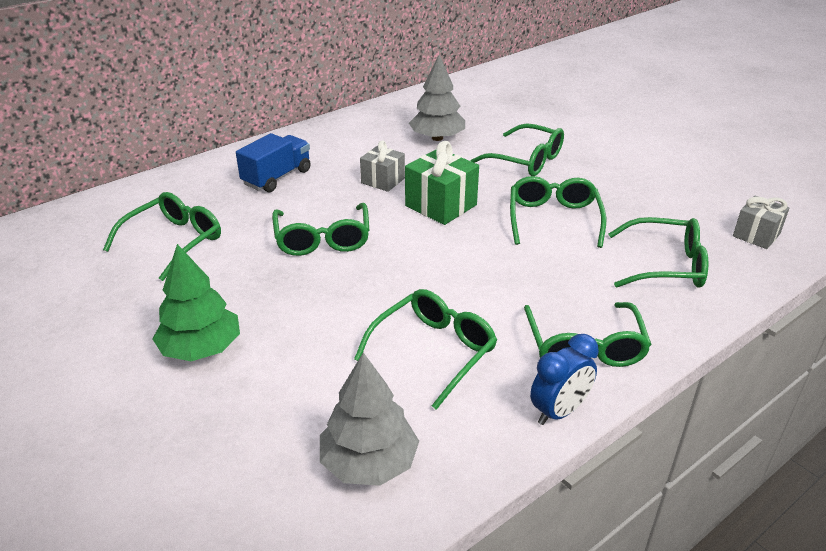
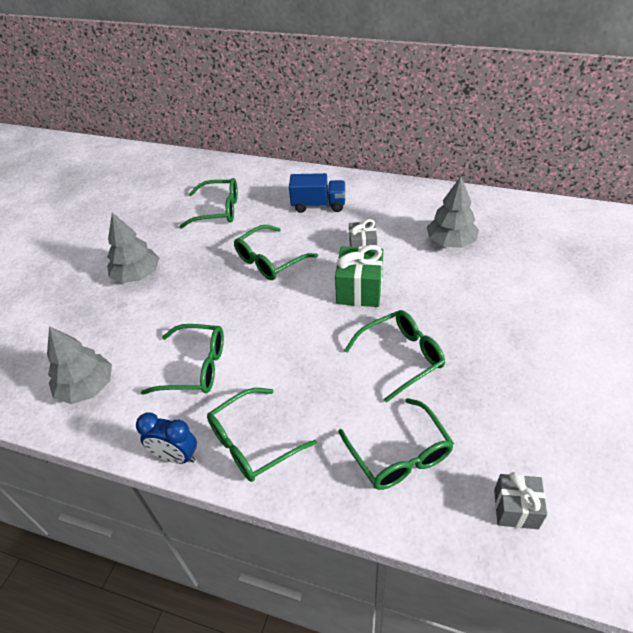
camera: 60 degrees right, 10 degrees up
(201, 348) = (137, 275): green tree -> grey tree
(525, 160) = (473, 302): green glasses -> none

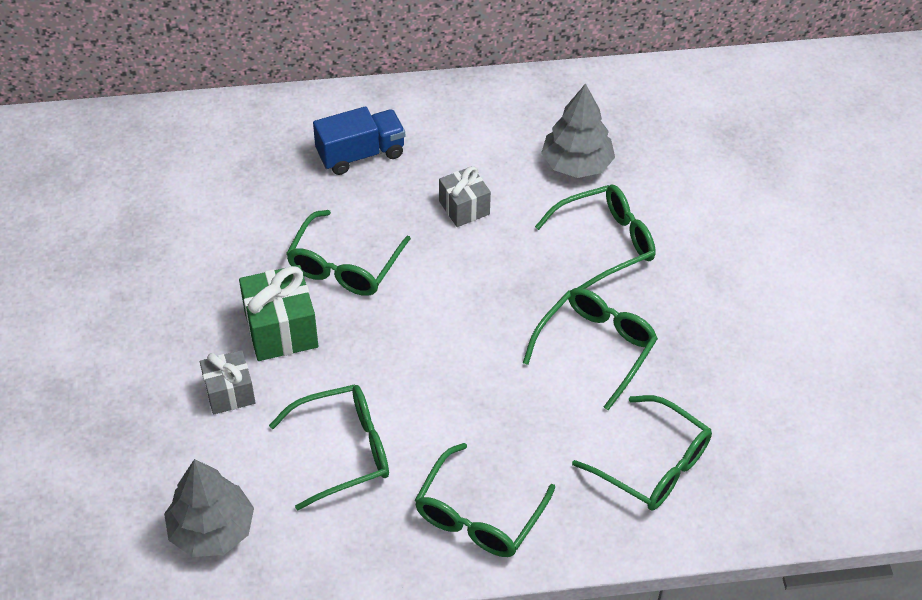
camera: 30 degrees left, 5 degrees up
(137, 275) = (159, 349): grey tree -> none
(176, 456) = (396, 566): blue clock -> none
(217, 210) = (209, 205): green glasses -> green glasses (604, 243)
(359, 290) = (495, 273): green gift -> green gift (281, 330)
(516, 509) = (796, 476): grey gift -> grey gift (229, 393)

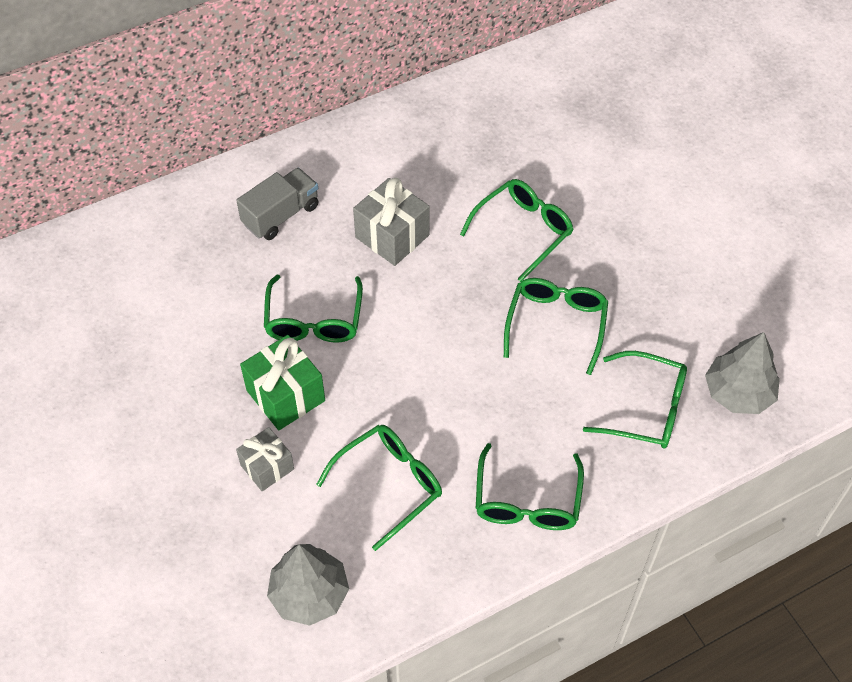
camera: 20 degrees left, 5 degrees up
(360, 154) = (281, 215): blue truck -> grey truck
(464, 208) = (392, 236): grey gift -> grey gift, size x1.53
(576, 164) = (468, 169): grey tree -> grey tree (738, 393)

